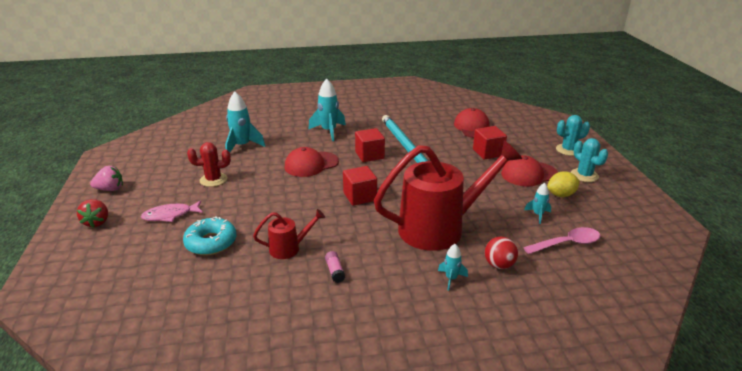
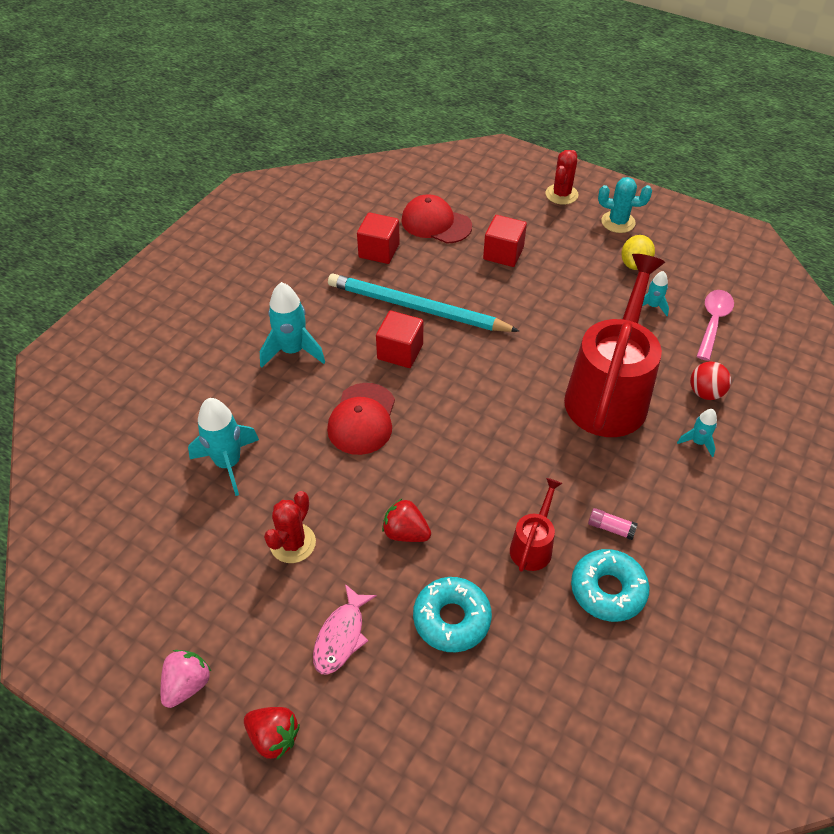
camera: 50 degrees left, 20 degrees up
(253, 206) = (405, 533): none -> red strawberry
(286, 289) = (607, 590): none -> turquoise donut
(360, 196) = (485, 419): red cube -> red cube (379, 251)
(529, 174) = (577, 257): red cap -> none
(568, 150) = (561, 194): turquoise cactus -> red cactus

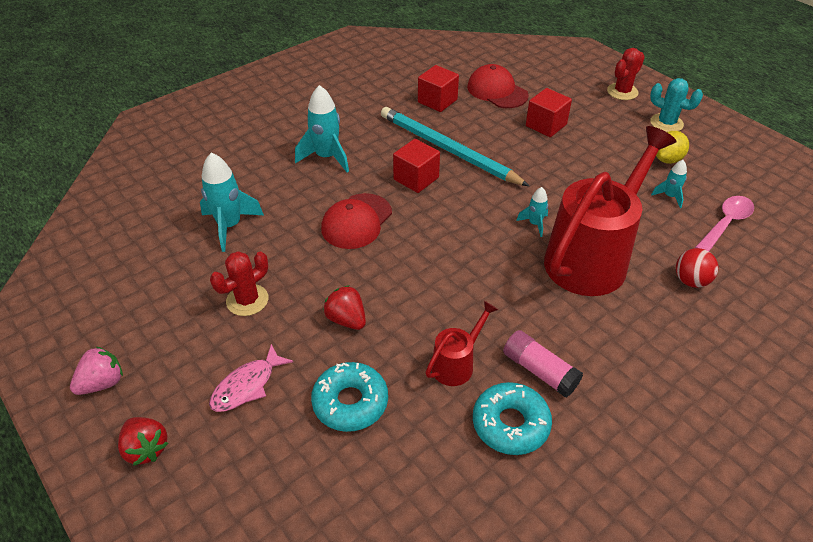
camera: 20 degrees right, 5 degrees down
(610, 528) = (539, 371): pink glue stick -> pink glue stick, size x1.65
(697, 442) = (663, 321): turquoise rocket -> turquoise rocket (534, 224)

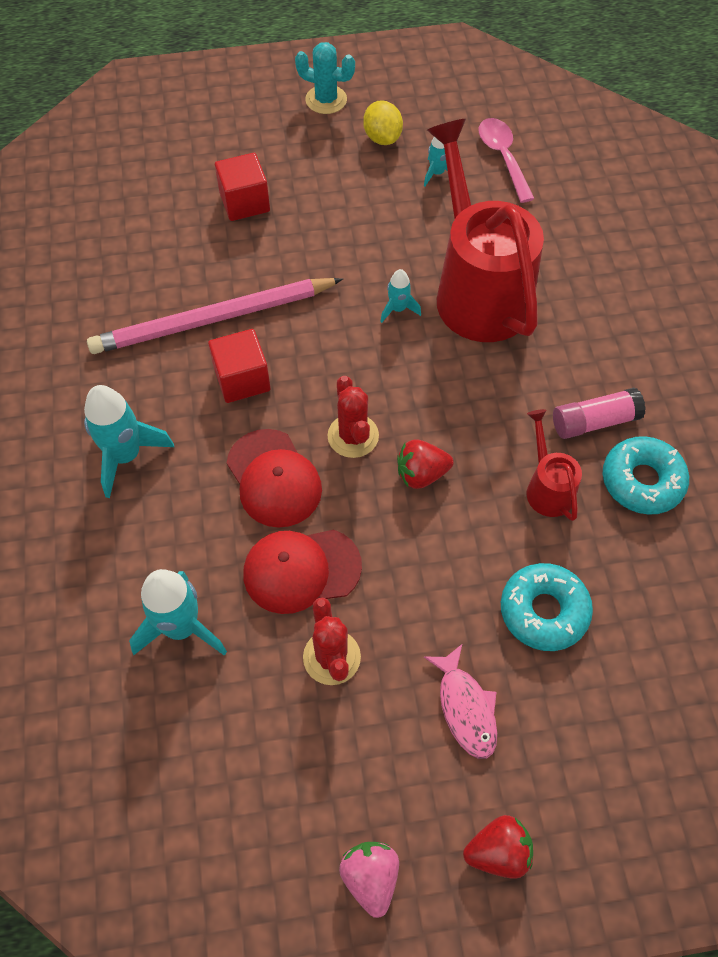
camera: 60 degrees left, 15 degrees up
(346, 319) = (427, 562): red strawberry -> red strawberry (421, 474)
(437, 101) = (108, 279): red cube -> none
(448, 150) = (214, 319): turquoise pencil -> pink pencil
(497, 91) = (140, 209): red cap -> red cap (301, 570)
(622, 92) = (242, 99): red cactus -> red cactus (353, 436)
(666, 123) = (326, 100): turquoise cactus -> turquoise cactus turned 45 degrees clockwise
(690, 281) = (557, 234): red ball -> none

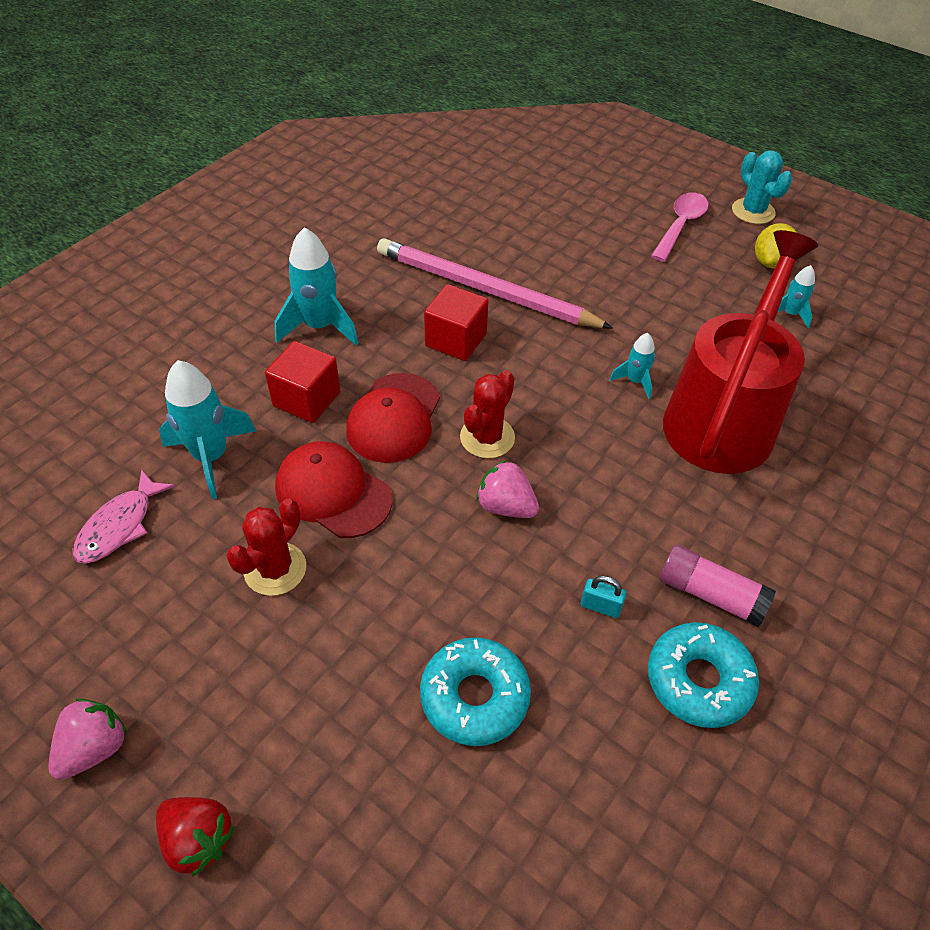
camera: 45 degrees right, 10 degrees down
(244, 202) = (603, 235): red cube -> red cube (307, 399)
(421, 474) = (506, 506): red strawberry -> pink strawberry
(465, 708) = (318, 704): pink fish -> pink fish (119, 526)
(503, 157) = (869, 341): pink spoon -> pink spoon (680, 226)
(547, 487) = (600, 606): red watering can -> turquoise padlock

